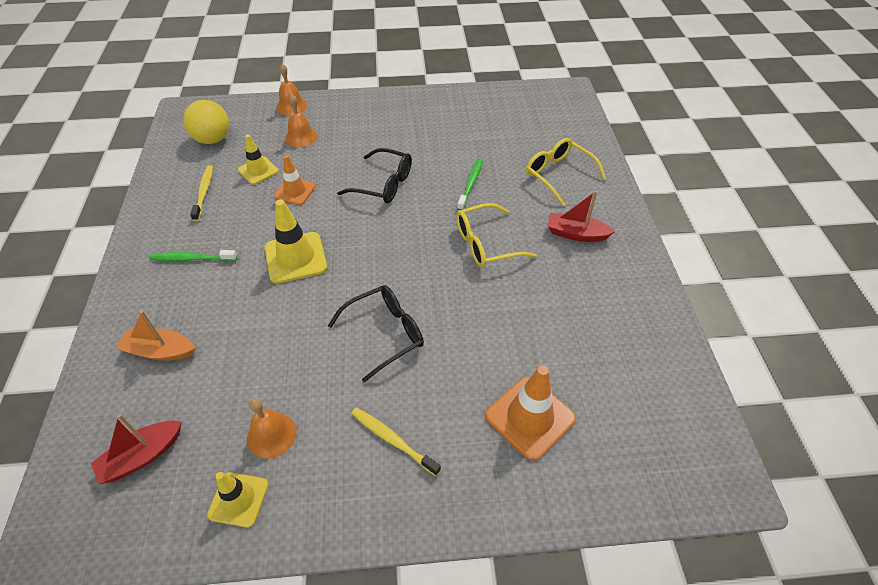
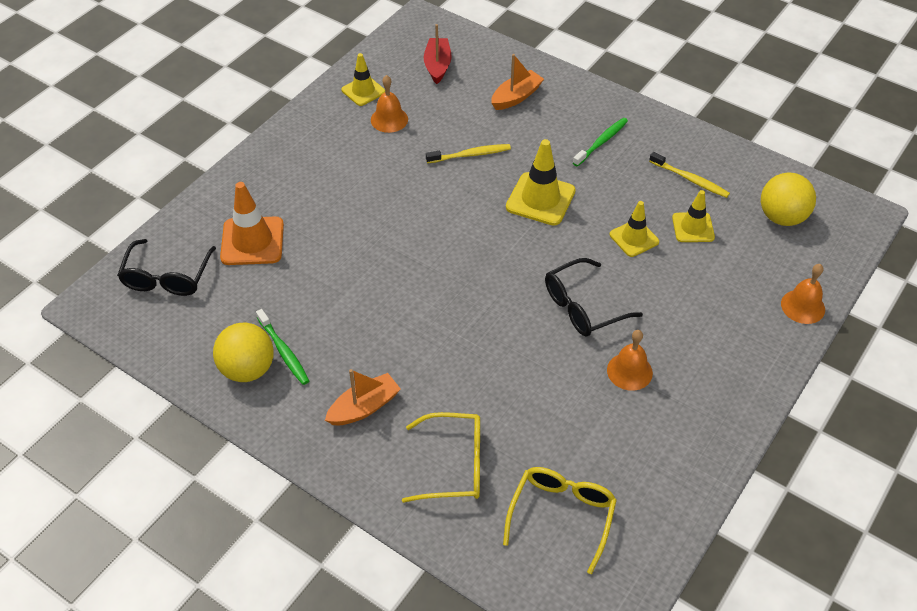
camera: 130 degrees right, 0 degrees up
(295, 191) = (634, 238): orange traffic cone -> yellow traffic cone
(301, 137) = (728, 285): orange bell -> orange bell (629, 371)
(385, 334) = (405, 209): black glasses -> black glasses (167, 277)
(393, 440) = (320, 168): yellow toothbrush -> yellow toothbrush (470, 155)
(470, 184) = (516, 376): green toothbrush -> green toothbrush (283, 351)
(486, 244) = (425, 330): yellow glasses -> yellow glasses (561, 516)
(576, 234) = (364, 407): red boat -> orange boat
(630, 314) = (248, 369): none -> yellow ball

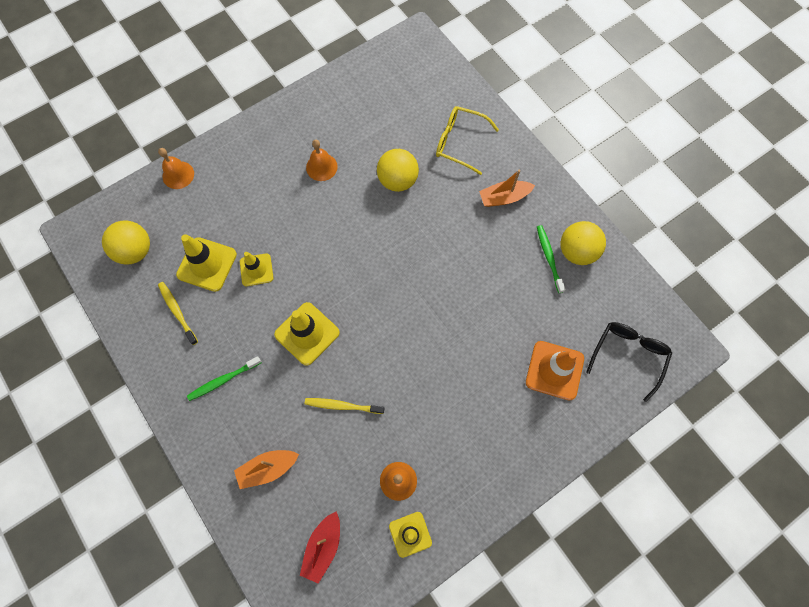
camera: 160 degrees left, 20 degrees up
(518, 385) = (398, 180): none -> yellow ball
(561, 516) = (409, 95): yellow glasses -> none
(583, 307) = (325, 224): black glasses -> none
(693, 227) = (207, 264): yellow traffic cone -> yellow traffic cone, size x1.55

